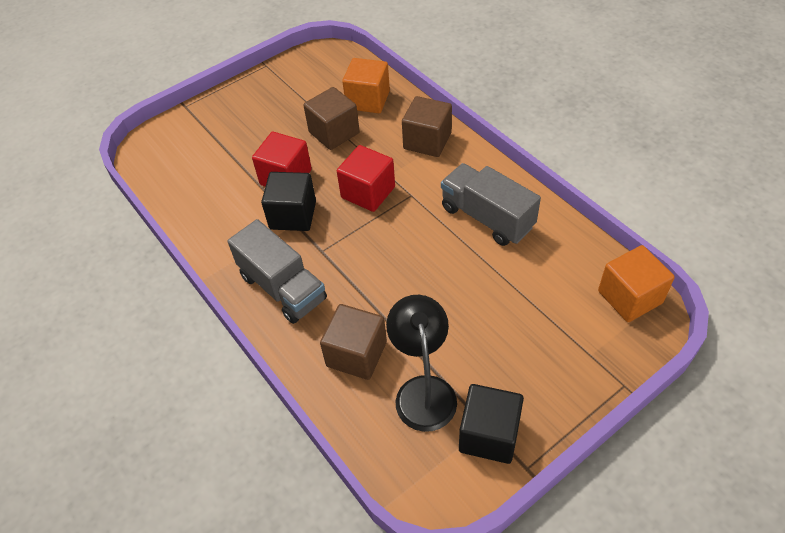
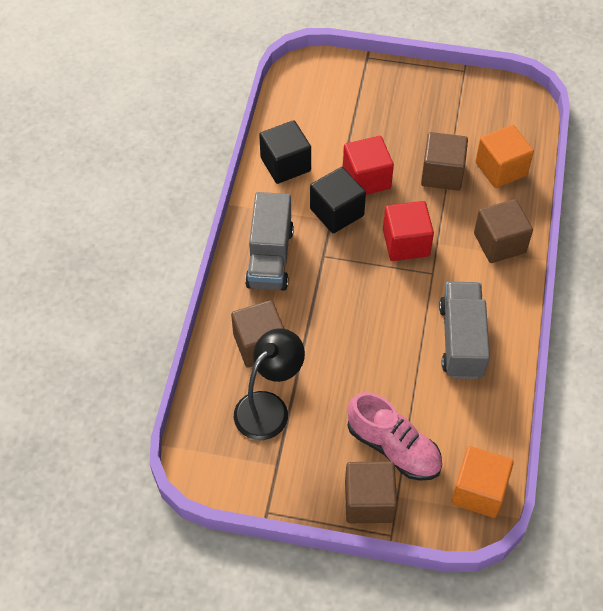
camera: 45 degrees right, 5 degrees up
(489, 434) = (271, 472): black cube -> black cube (285, 164)
(543, 326) = (393, 447): none -> pink shoe
(579, 379) = (369, 501): none -> brown cube

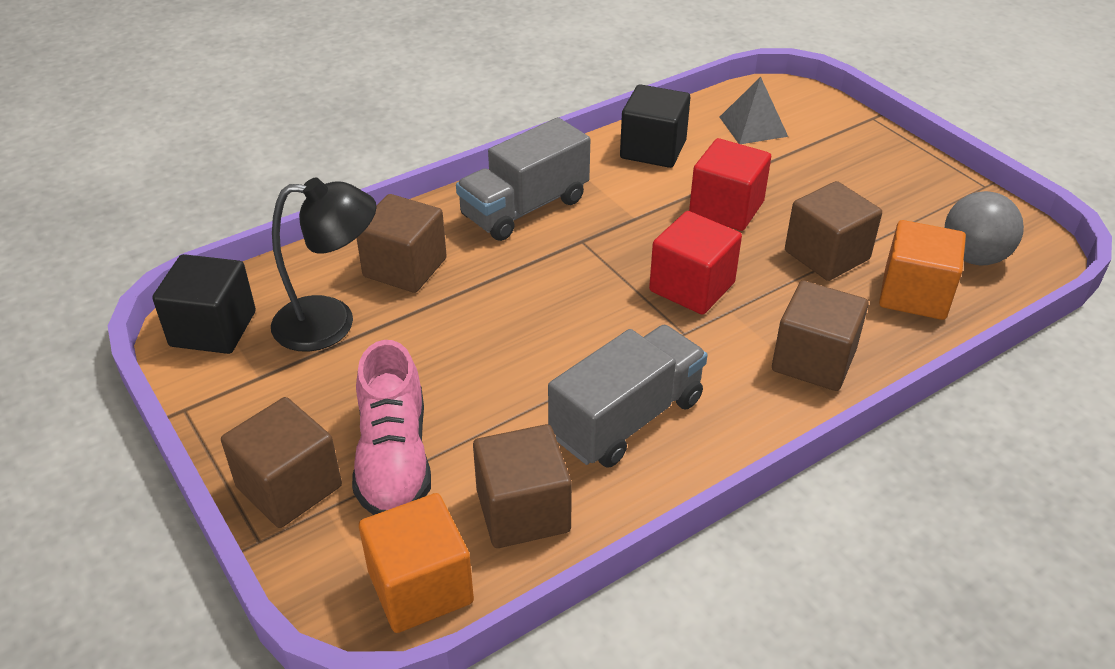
camera: 45 degrees right, 15 degrees down
(316, 108) = (753, 126): none -> grey pyramid
(336, 212) = (651, 215): black cube -> black cube (213, 329)
(474, 422) = (523, 511): none -> brown cube
(502, 124) = (973, 257): none -> grey ball

